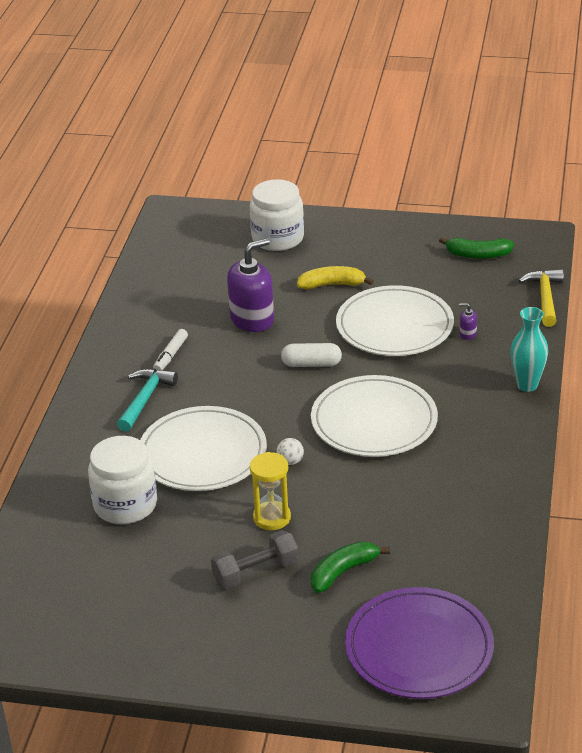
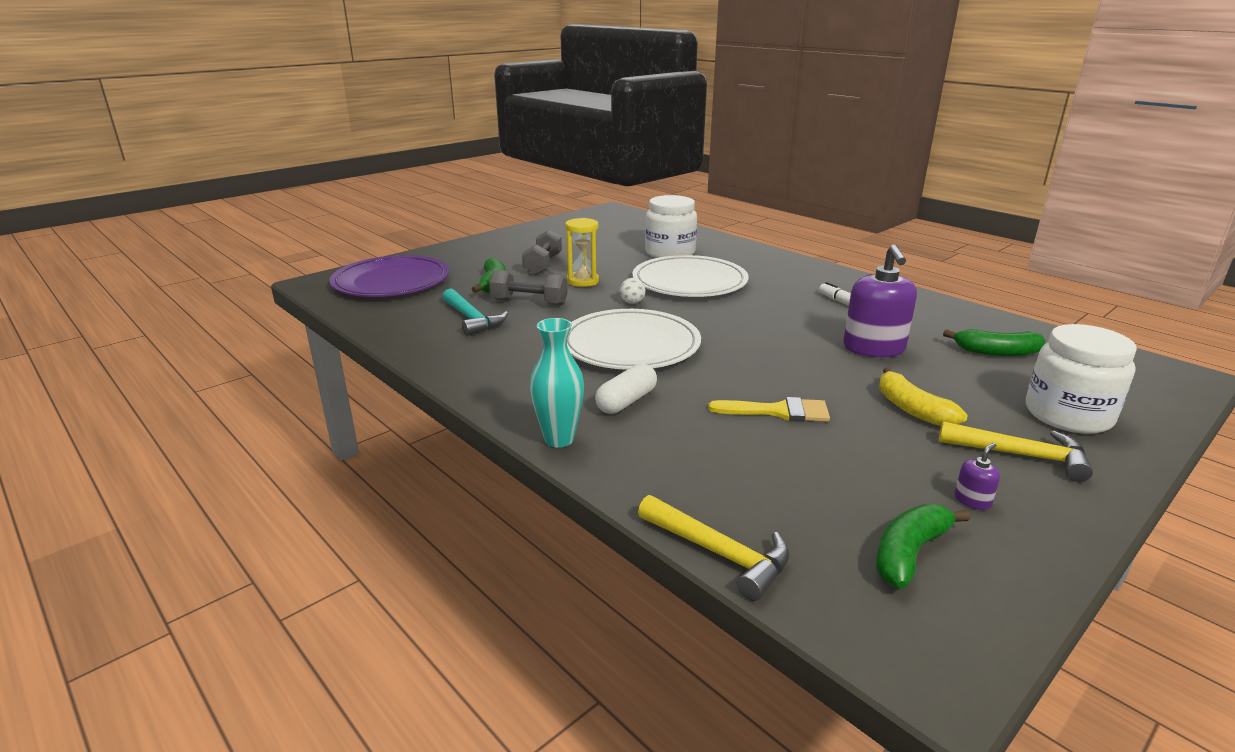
camera: 125 degrees right, 10 degrees down
(145, 399) = (788, 282): turquoise hammer -> turquoise hammer (472, 319)
(203, 274) = (996, 352): none -> green banana
(311, 364) = (758, 349): white capsule -> white capsule (626, 401)
(332, 285) = (912, 409): yellow banana -> yellow banana turned 120 degrees clockwise
(347, 244) = (1021, 455): none -> yellow hammer
(358, 519) = (529, 302): none -> grey dumbbell
(394, 326) = (777, 411): white plate -> yellow brush
(467, 334) = (705, 448): purple soap dispenser -> purple soap dispenser (972, 500)

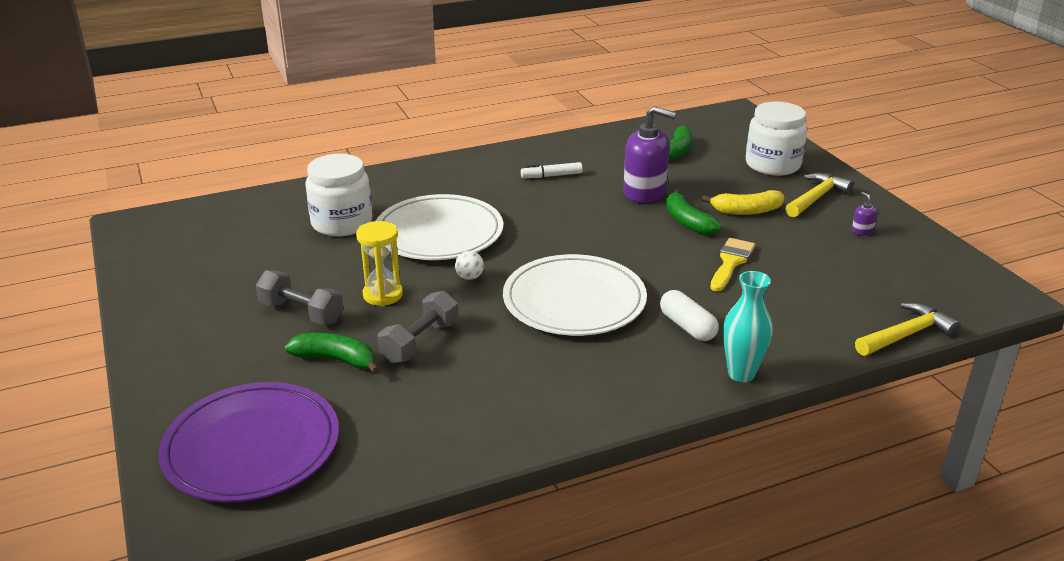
camera: 70 degrees left, 5 degrees up
(472, 319) = (442, 390): turquoise hammer -> none
(909, 553) = (911, 269): green banana -> green banana (687, 221)

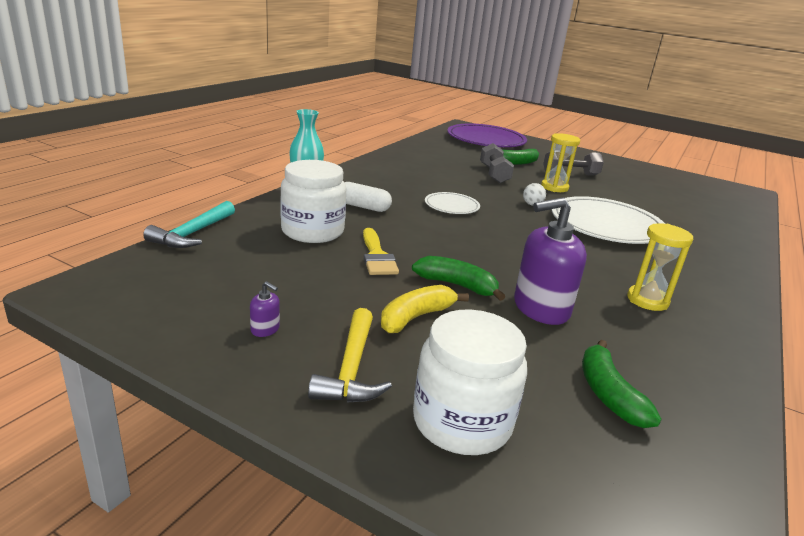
camera: 140 degrees right, 5 degrees down
(342, 223) = (669, 216): white jar -> white jar (312, 231)
(551, 176) = (647, 300): white marker -> yellow hourglass
(574, 300) = (451, 206): white plate -> white plate, size x0.50
(906, 335) = (192, 233): yellow hammer -> turquoise hammer

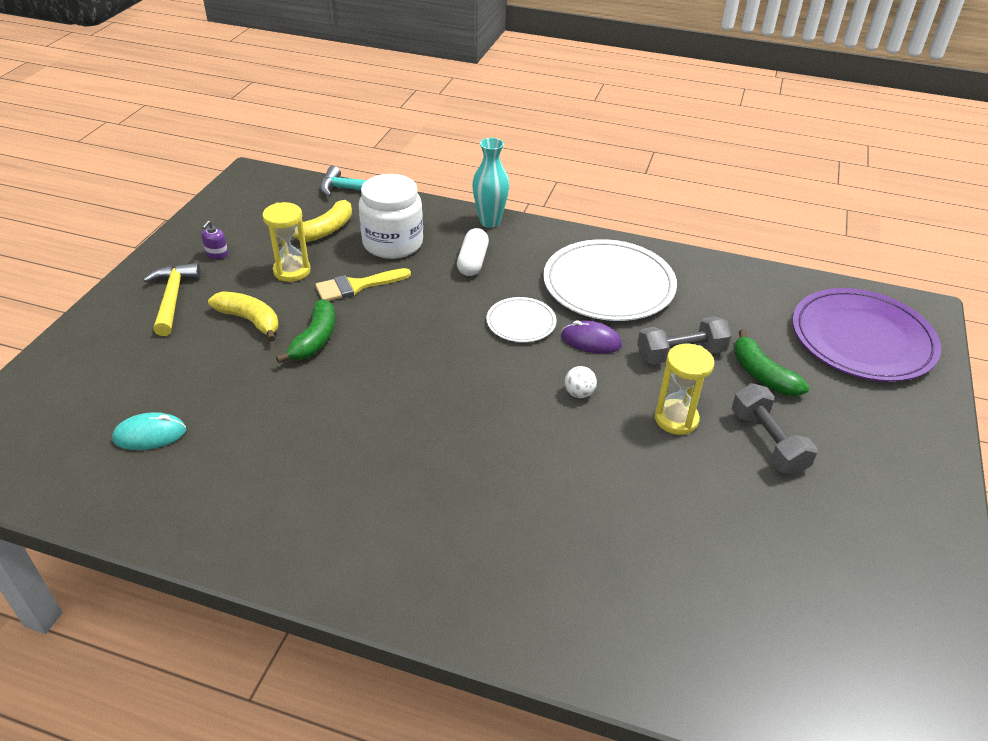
camera: 80 degrees right, 15 degrees up
(263, 258) = (326, 230): none -> yellow banana
(351, 369) = (173, 298): yellow hammer -> yellow hammer turned 90 degrees clockwise
(462, 422) = (115, 354): white jar -> none
(477, 191) = (591, 341): none -> purple mouse
(540, 308) = (285, 396): purple soap dispenser -> none
(606, 225) = (551, 470): white plate -> white plate (608, 285)
(608, 394) = (150, 435): green banana -> turquoise mouse
(647, 300) = (328, 486): yellow hourglass -> yellow hourglass (292, 271)

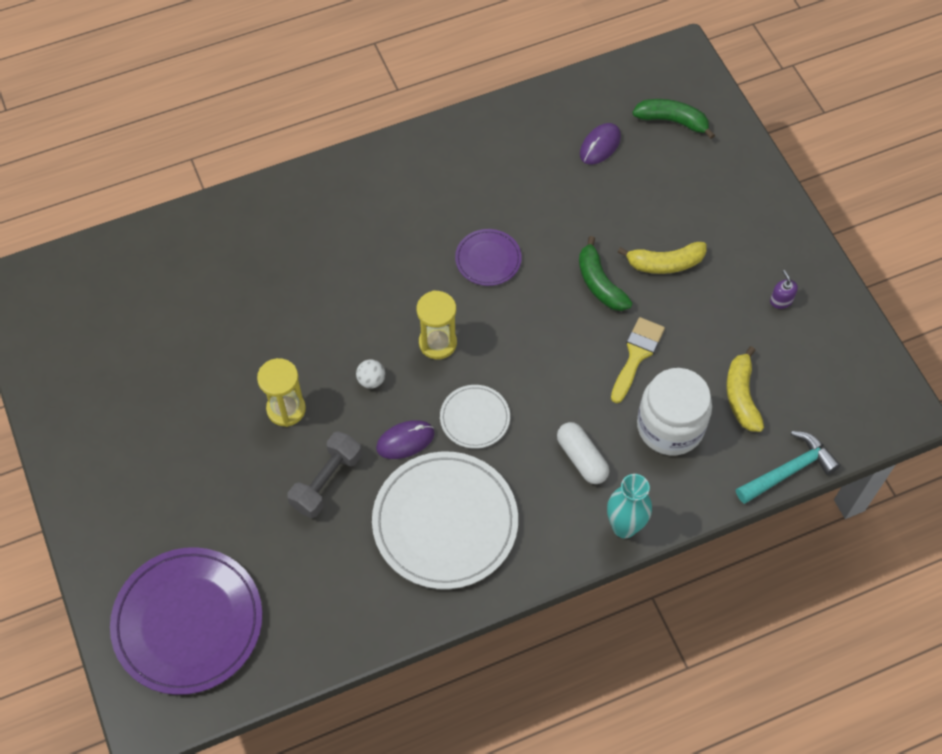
camera: 140 degrees right, 20 degrees up
(150, 435) = (600, 145): turquoise mouse -> purple mouse
(173, 298) = (744, 238): yellow hammer -> none
(292, 271) = (703, 330): yellow hourglass -> yellow hourglass (437, 343)
(375, 414) = (488, 259): none -> purple plate
(762, 374) = (250, 507): green banana -> green banana (672, 121)
(767, 442) = (209, 437): grey dumbbell -> none

